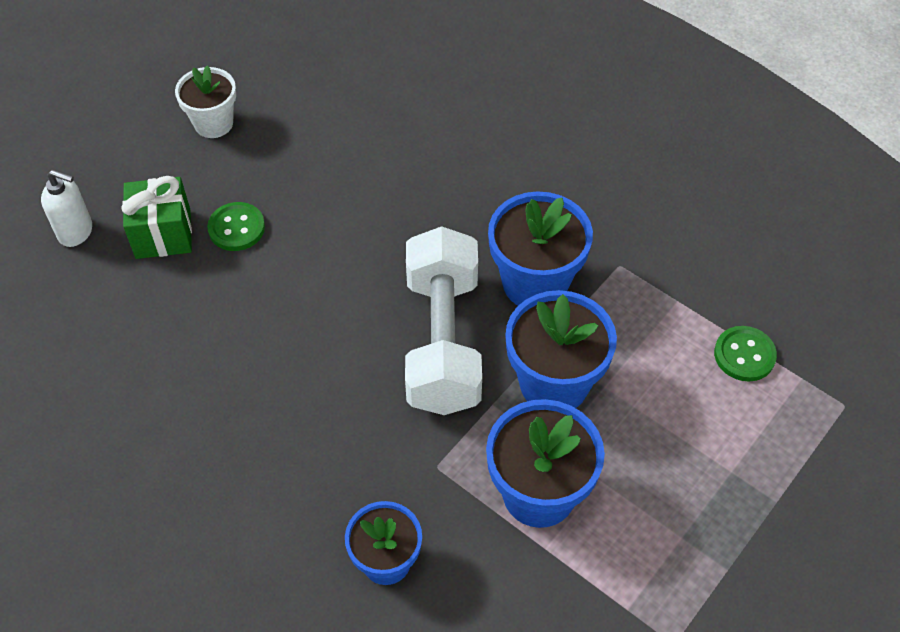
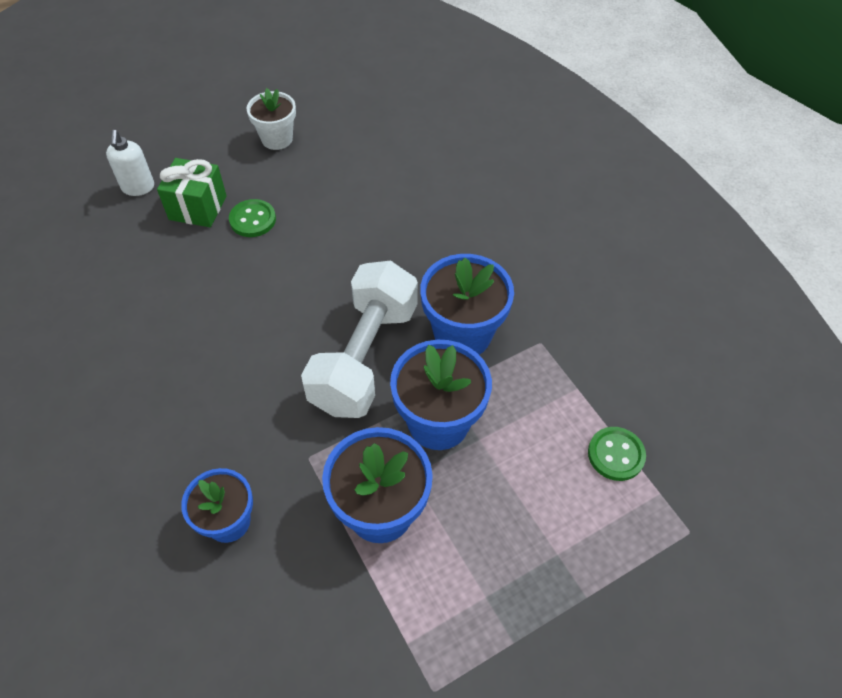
camera: 20 degrees right, 0 degrees up
(76, 232) = (138, 188): white soap dispenser -> white soap dispenser turned 45 degrees clockwise

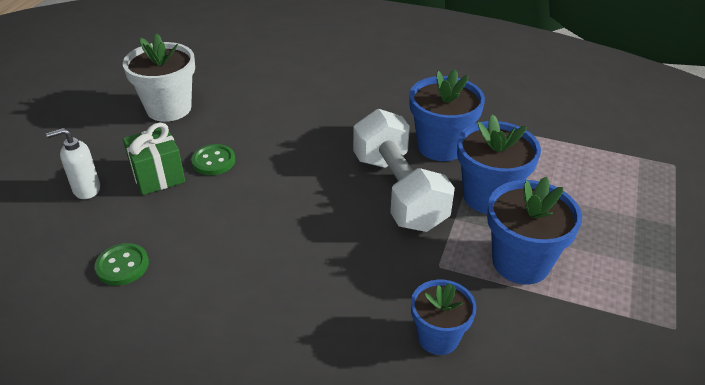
camera: 40 degrees left, 15 degrees down
(138, 188) = (86, 189): white soap dispenser -> white soap dispenser turned 120 degrees clockwise
(277, 139) = (169, 108): white flower pot -> white flower pot, size x1.54
(616, 454) = (596, 153): green button -> green button (122, 266)

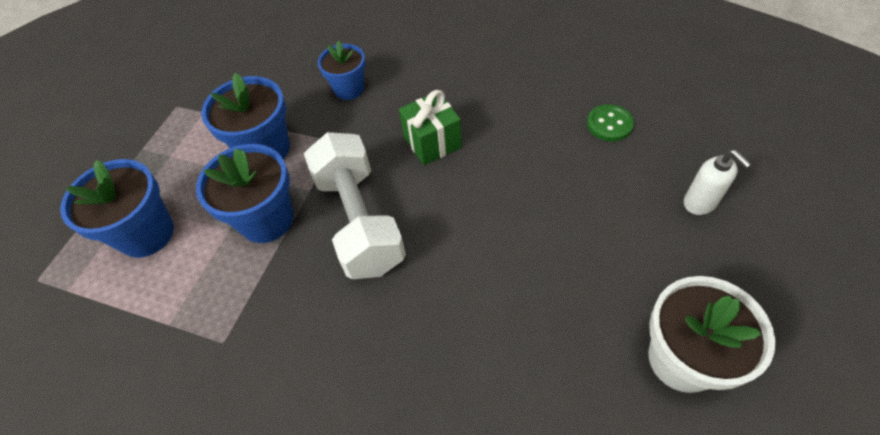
camera: 175 degrees left, 15 degrees up
(86, 189) = (700, 203): white soap dispenser -> white soap dispenser turned 75 degrees clockwise
(158, 176) = (630, 227): green gift -> green gift (432, 142)
(213, 161) = (575, 254): green button -> none
(440, 146) = (297, 296): blue flower pot -> blue flower pot (147, 234)

